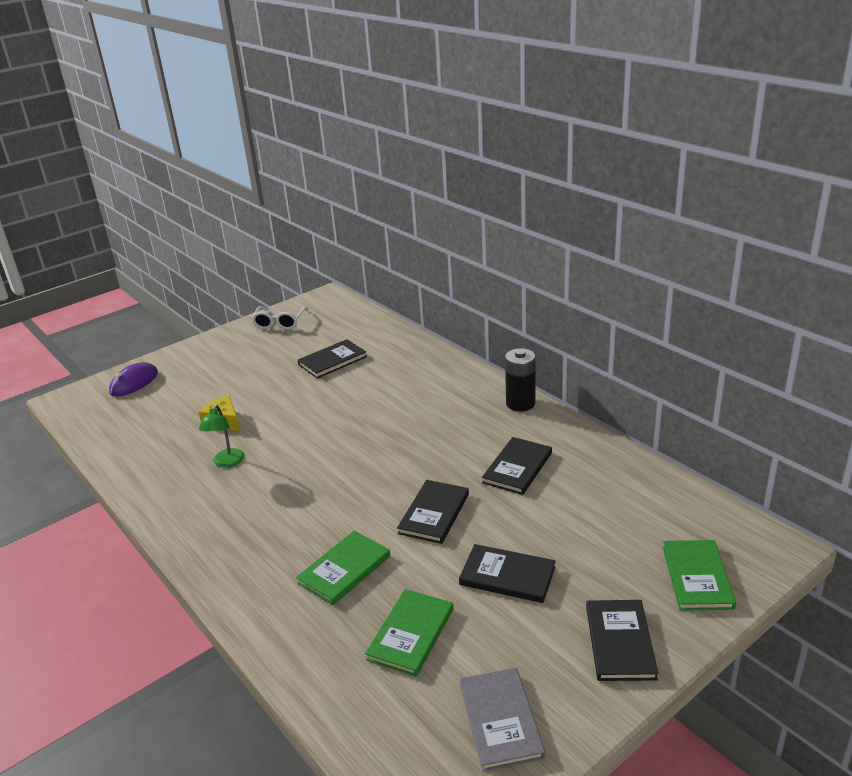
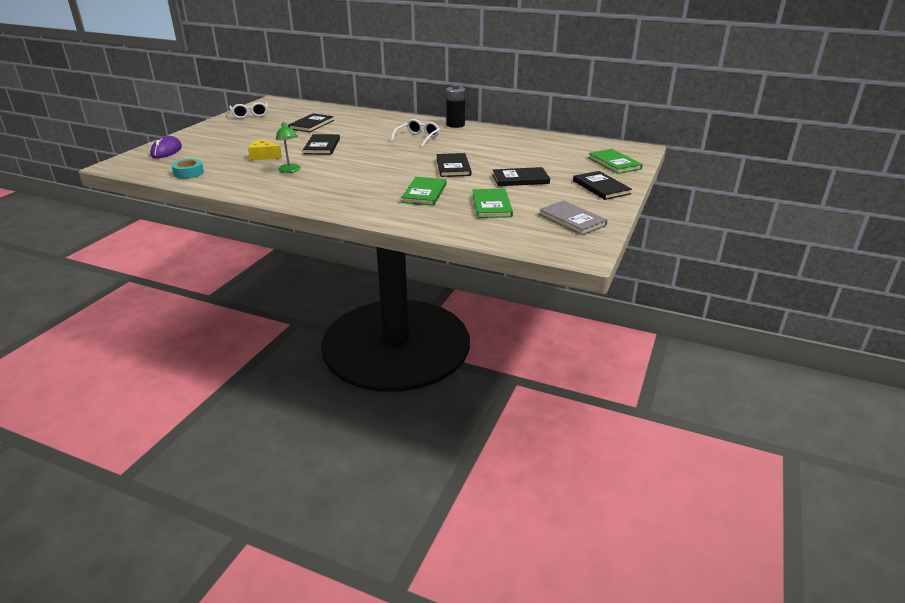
camera: 30 degrees left, 0 degrees up
(119, 437) = (188, 173): none -> turquoise tape
(441, 426) = (418, 138): none -> white glasses
(517, 468) = (481, 145): black book -> black book (322, 146)

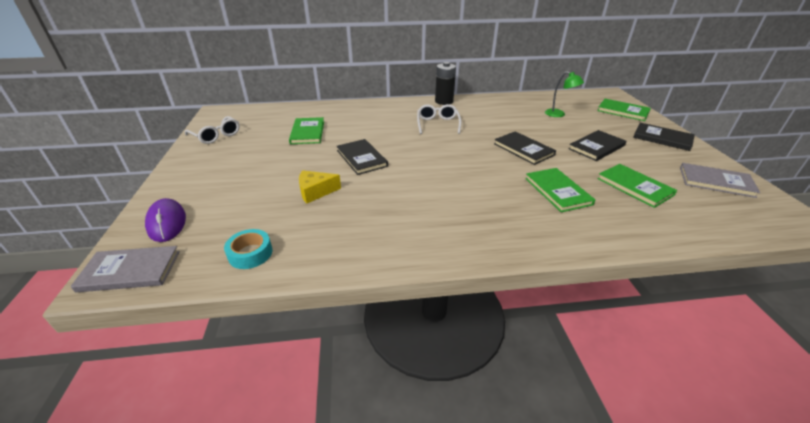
camera: 30 degrees left, 5 degrees up
(127, 165) = (130, 271): none -> grey book
(290, 170) = (378, 204): green lamp -> green lamp (559, 114)
(311, 124) = (308, 132): black book -> green book

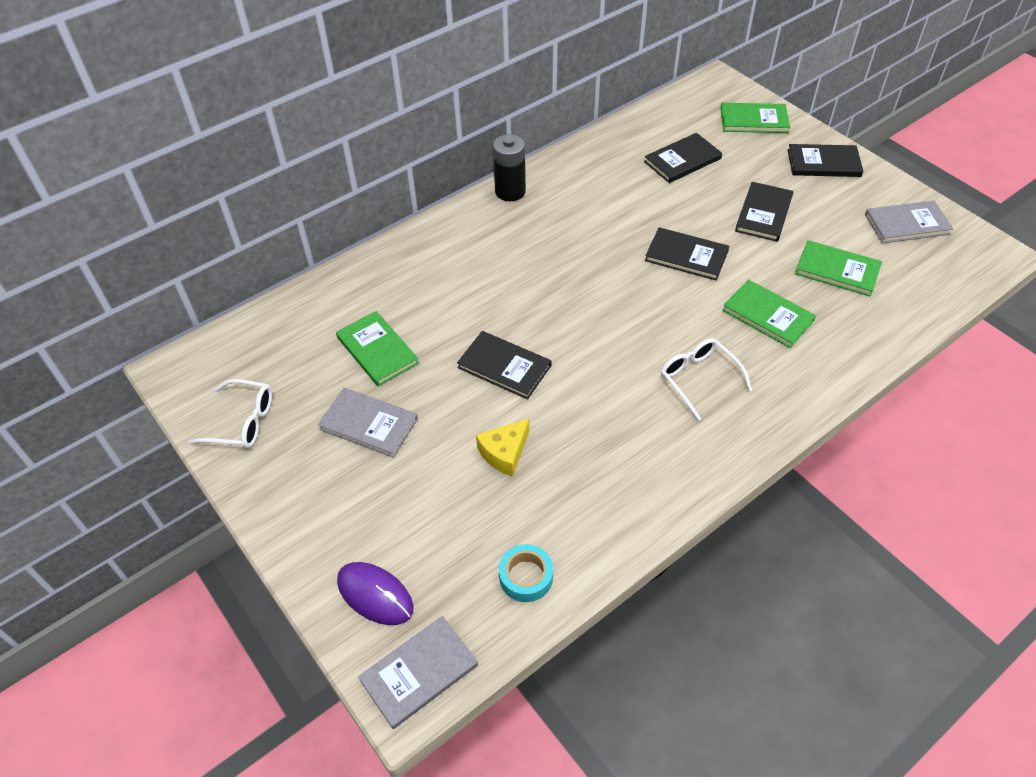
camera: 30 degrees left, 15 degrees up
(266, 155) = (368, 424): none -> grey book
(437, 124) = (543, 249): white glasses -> white glasses (698, 379)
(559, 114) = (682, 160): green lamp -> black book

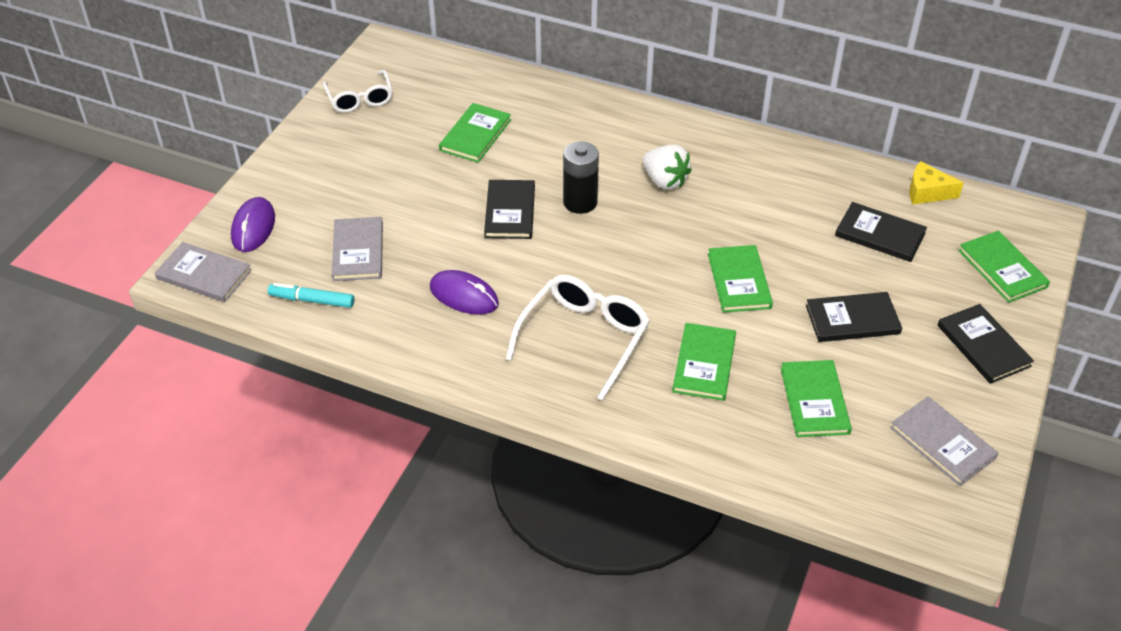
camera: 60 degrees right, 5 degrees down
(368, 424) = (399, 161): grey book -> grey book (358, 251)
(504, 453) = (420, 245): yellow cheese -> yellow cheese (927, 192)
(510, 191) = (724, 136): black battery -> black battery (580, 202)
(526, 577) = (312, 300): turquoise tape -> turquoise marker
(538, 249) = (665, 180): none -> white strawberry
(595, 445) = (464, 296): none -> purple mouse
(686, 256) = (739, 281): black book -> green book
(698, 379) = (584, 338): white glasses -> white glasses, size x1.53

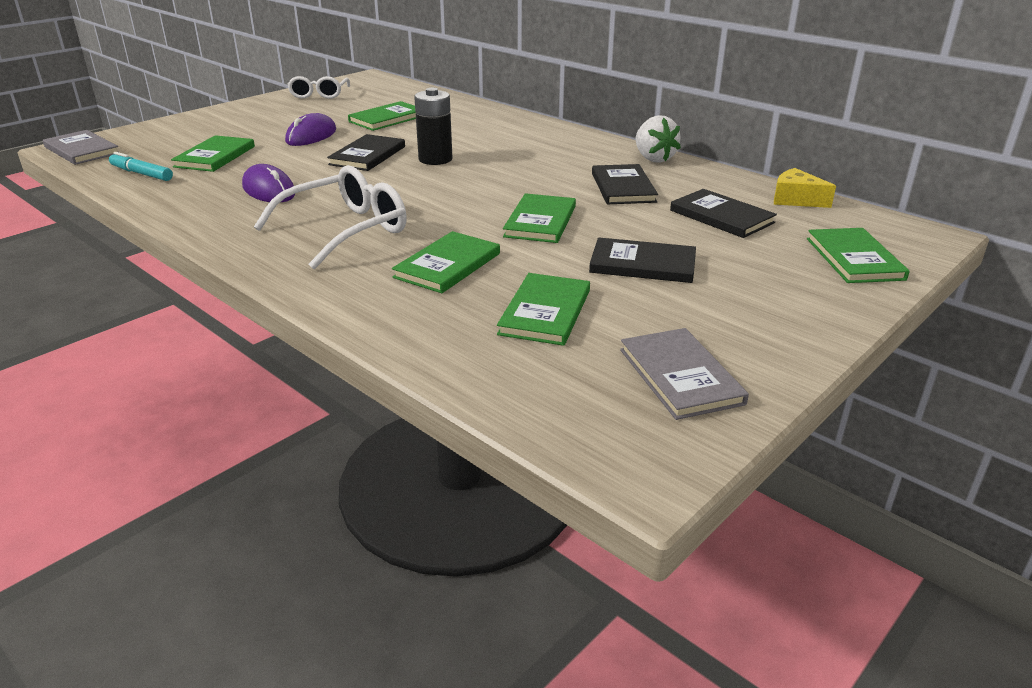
camera: 20 degrees right, 15 degrees down
(253, 227) = (153, 135): purple mouse -> purple mouse (311, 136)
(358, 251) = (215, 156): grey book -> green book
(665, 180) = (527, 159): white strawberry -> white strawberry (653, 159)
(983, 346) = (793, 309): black book -> black book (623, 187)

